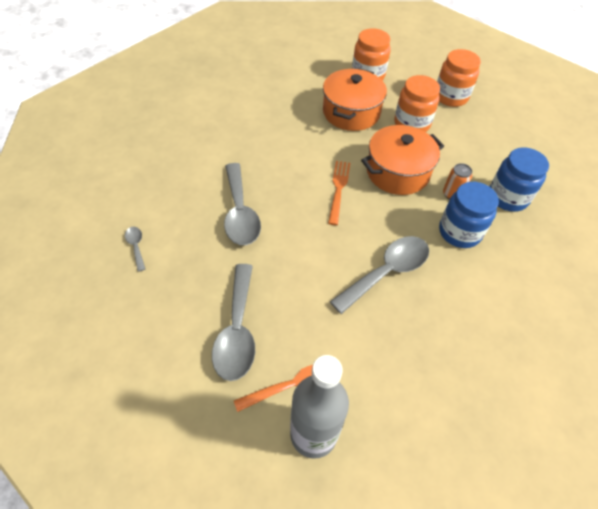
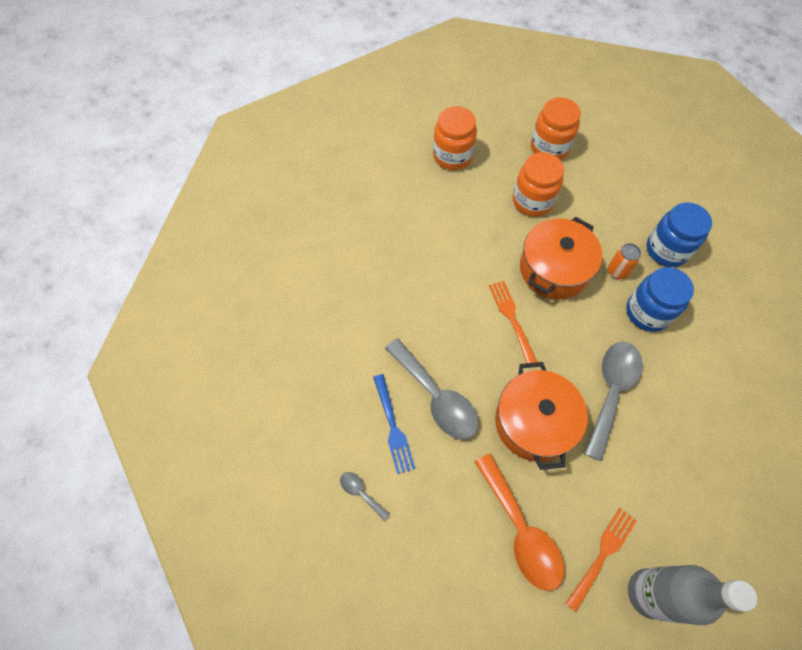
camera: 25 degrees left, 10 degrees up
(193, 217) = (393, 427): none -> blue fork
(237, 331) = (521, 530): grey spoon -> orange spoon
(351, 112) = (465, 214): orange pot -> orange pot (534, 422)

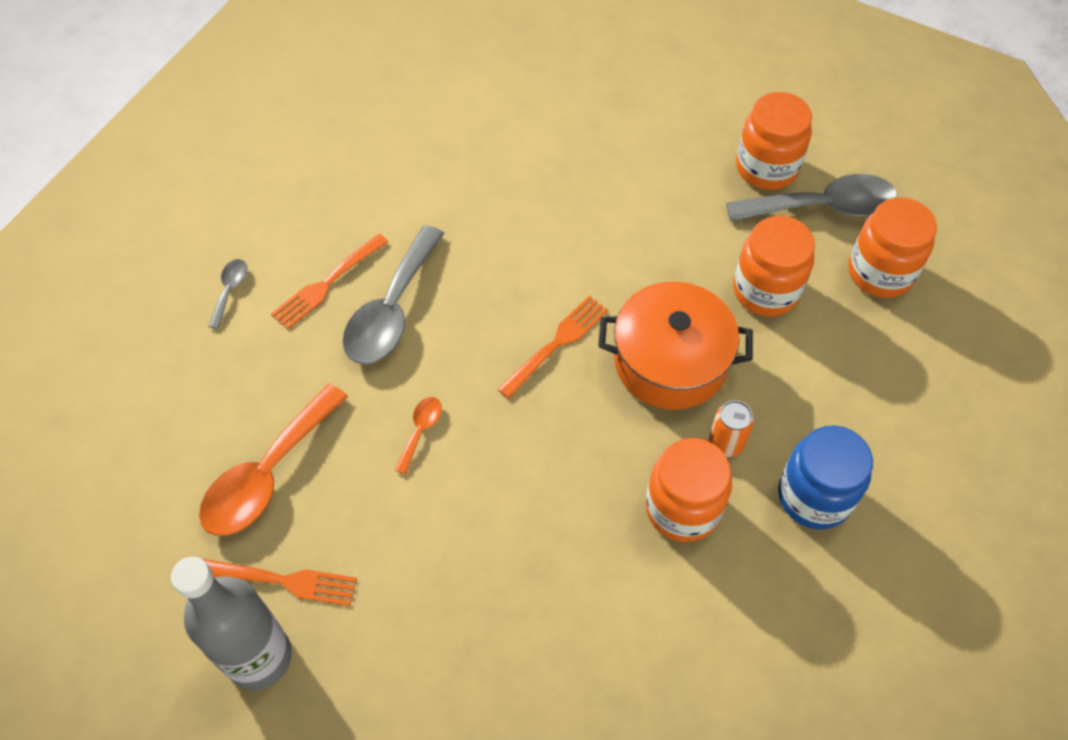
camera: 60 degrees right, 5 degrees down
(393, 427) = (327, 284): blue fork -> orange fork
(534, 422) = (420, 431): orange pot -> orange spoon
(611, 391) = (522, 506): grey spoon -> grey spoon (822, 207)
(647, 312) = (682, 508): blue jar -> orange jar

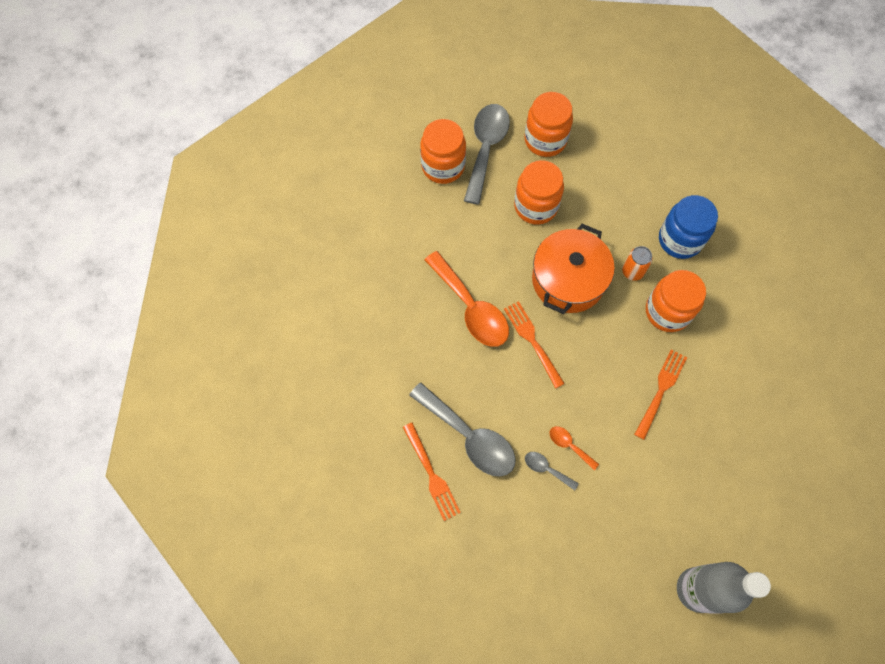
camera: 70 degrees left, 10 degrees up
(230, 290) = (412, 545): grey spoon -> grey spoon (546, 469)
(268, 474) = (571, 553): orange spoon -> orange spoon (471, 308)
(282, 581) = (650, 562): orange fork -> orange fork (661, 390)

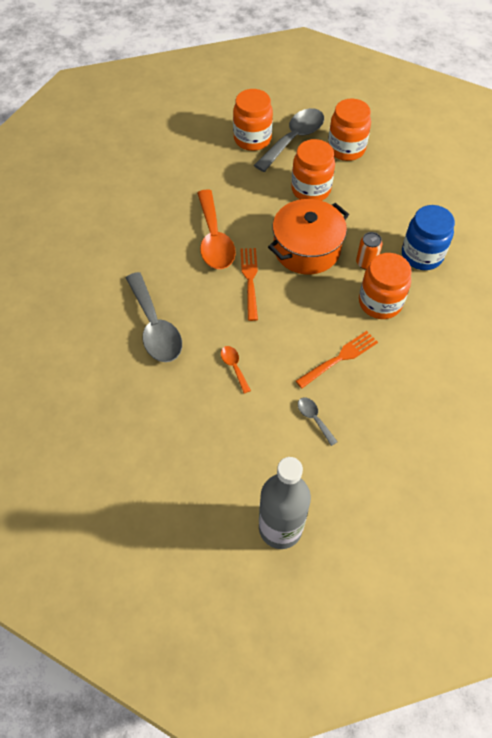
camera: 25 degrees right, 10 degrees down
(431, 474) = (107, 341): orange fork -> none
(546, 469) = (204, 376): grey spoon -> grey spoon (314, 419)

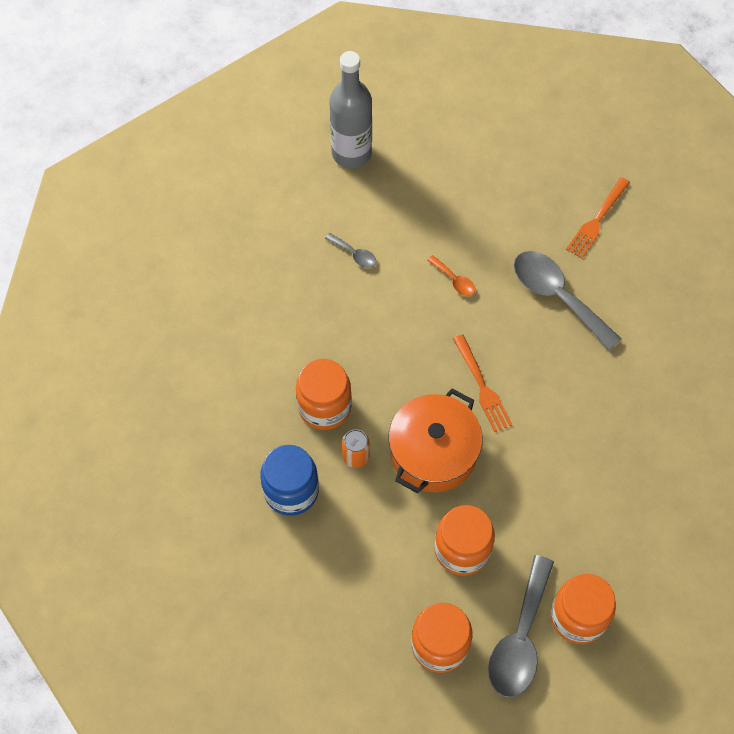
camera: 160 degrees right, 5 degrees up
(214, 239) = (549, 429): orange spoon -> none
(339, 358) = (349, 324): orange fork -> orange fork (597, 220)

